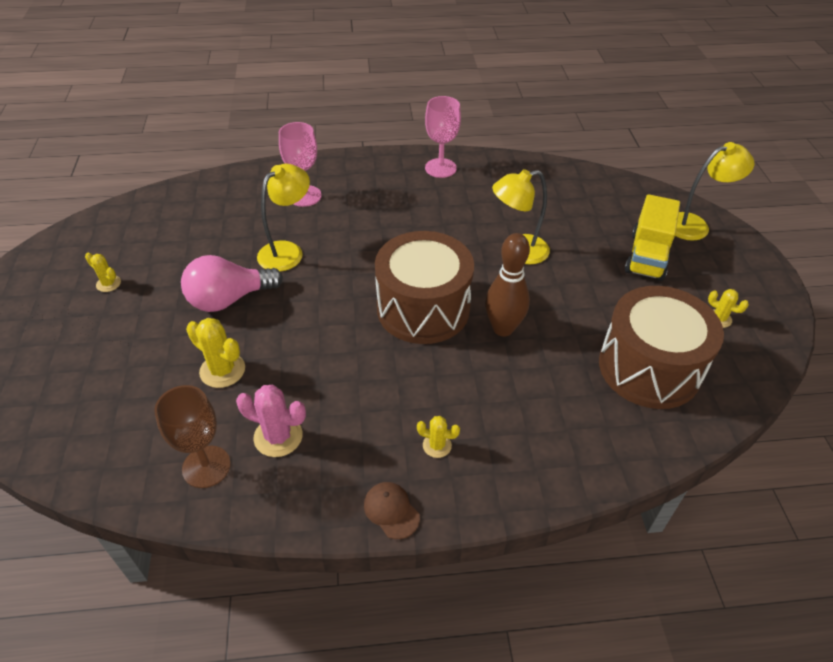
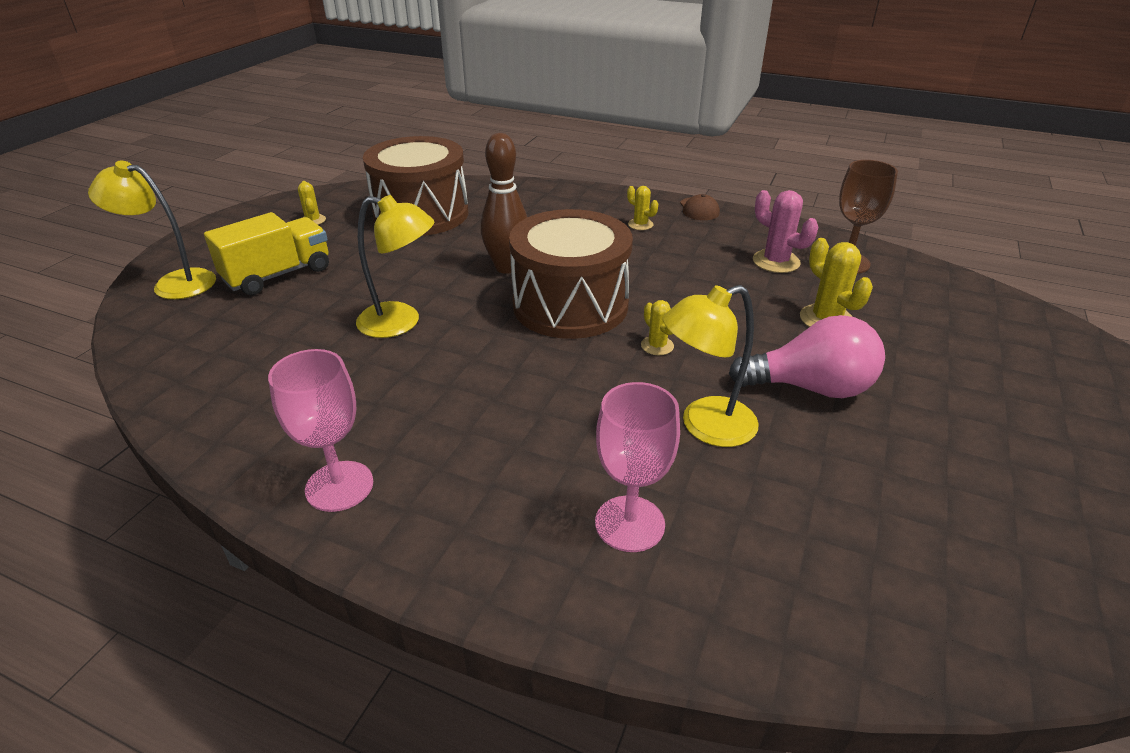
camera: 150 degrees left, 10 degrees down
(108, 284) = (1015, 472): yellow cactus -> yellow cactus (657, 346)

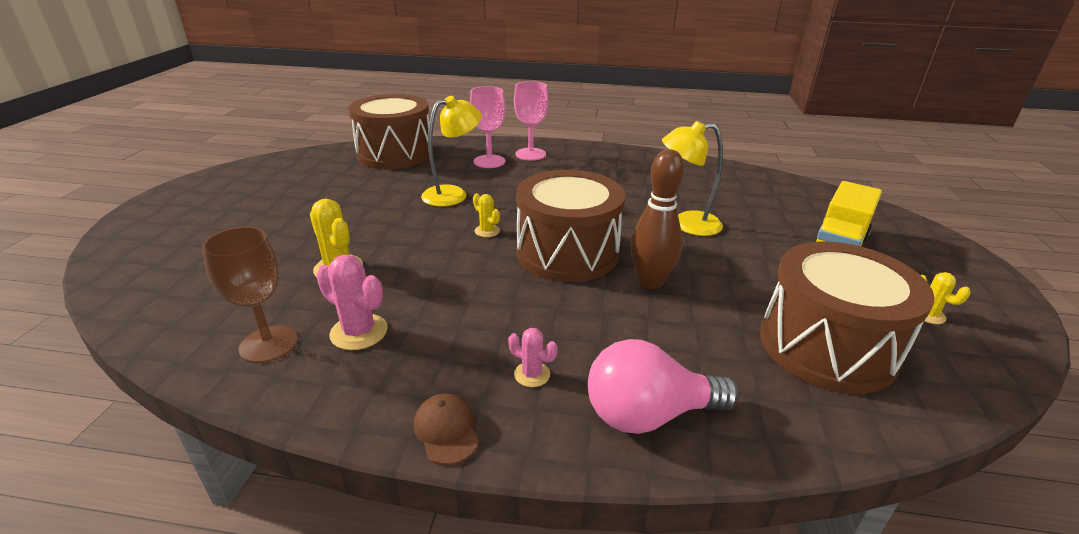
camera: 165 degrees right, 5 degrees down
(174, 283) = (900, 230): yellow lamp -> none
(339, 486) = (626, 159): pink goblet -> pink goblet (530, 154)
(640, 224) = (532, 374): yellow cactus -> pink cactus
(810, 387) = (379, 218): pink light bulb -> pink light bulb (648, 414)
(857, 600) = (395, 154): none -> brown drum

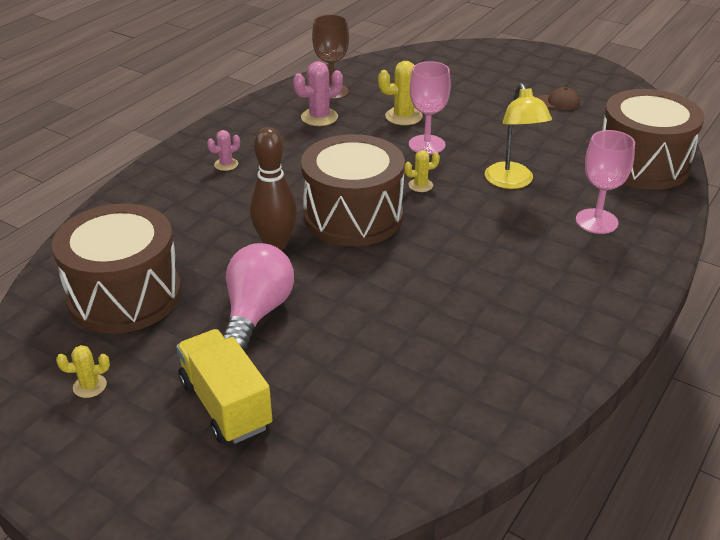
camera: 115 degrees right, 5 degrees up
(446, 430) = (212, 132): brown cap -> brown cap (557, 102)
(530, 154) = (612, 258): pink goblet -> pink goblet (426, 145)
(648, 414) = (156, 193): pink light bulb -> pink light bulb (257, 313)
(686, 224) = (354, 310): yellow lamp -> none

